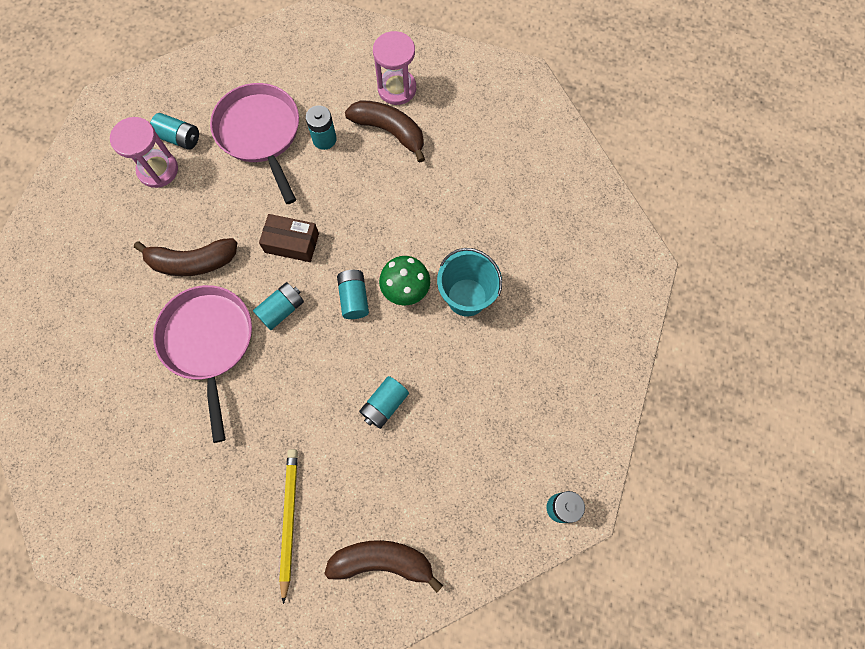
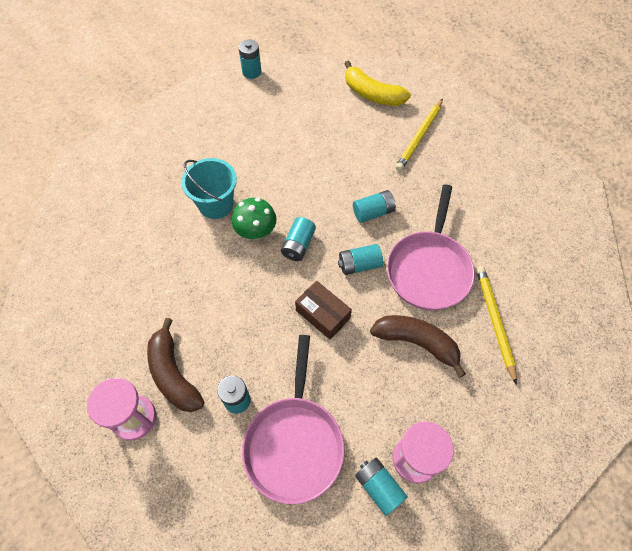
camera: 150 degrees left, 10 degrees down
(124, 320) = (494, 322): none -> yellow pencil
(382, 561) = (372, 94): brown banana -> yellow banana
(384, 405) = (320, 168): turquoise battery -> turquoise battery (373, 212)

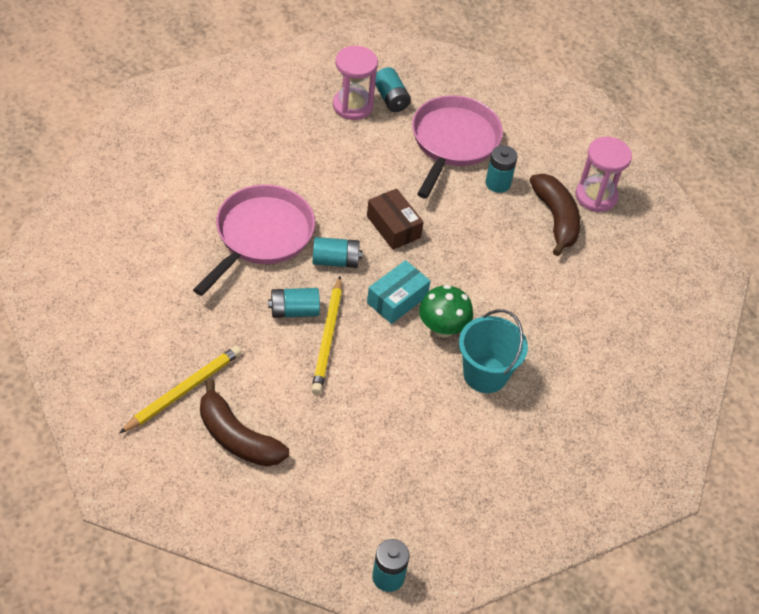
camera: 170 degrees left, 10 degrees down
(298, 245) = (397, 299): turquoise battery -> turquoise box
(372, 94) = (215, 478): yellow banana -> none
(416, 343) = (309, 179): brown banana -> brown banana (237, 437)
(494, 322) = (221, 174): yellow pencil -> yellow pencil (327, 338)

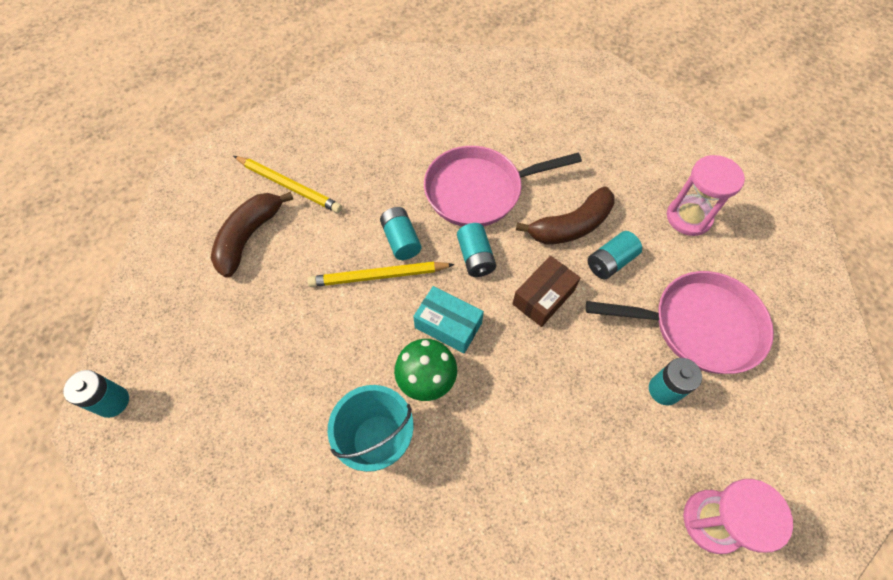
camera: 80 degrees right, 10 degrees up
(261, 236) = (479, 191): pink pan -> pink pan turned 150 degrees clockwise
(391, 99) = (722, 249): turquoise battery -> turquoise battery (610, 262)
(555, 218) = (645, 473): brown banana -> brown banana (571, 226)

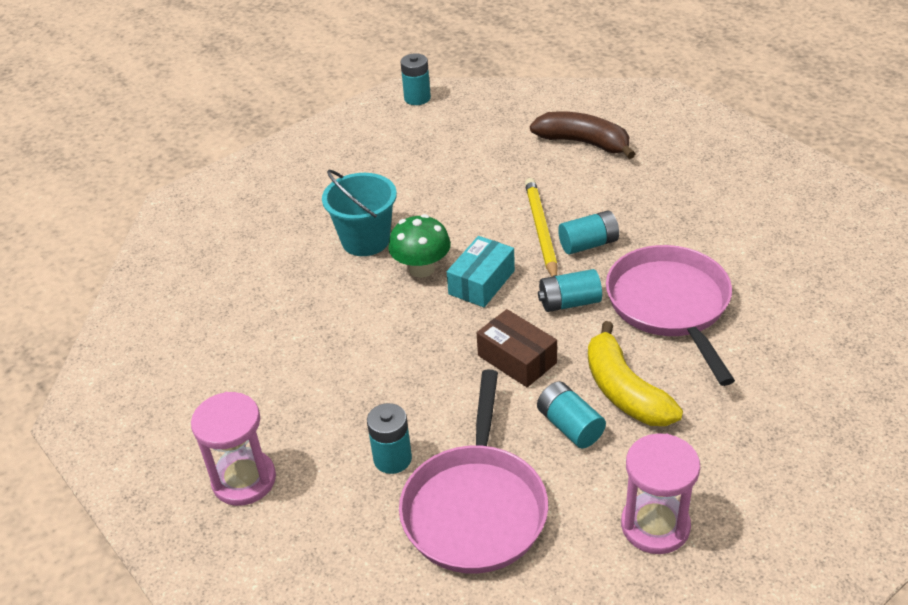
camera: 95 degrees right, 20 degrees down
(289, 186) = (653, 160): yellow pencil -> none
(571, 226) = (625, 391): brown banana -> yellow banana

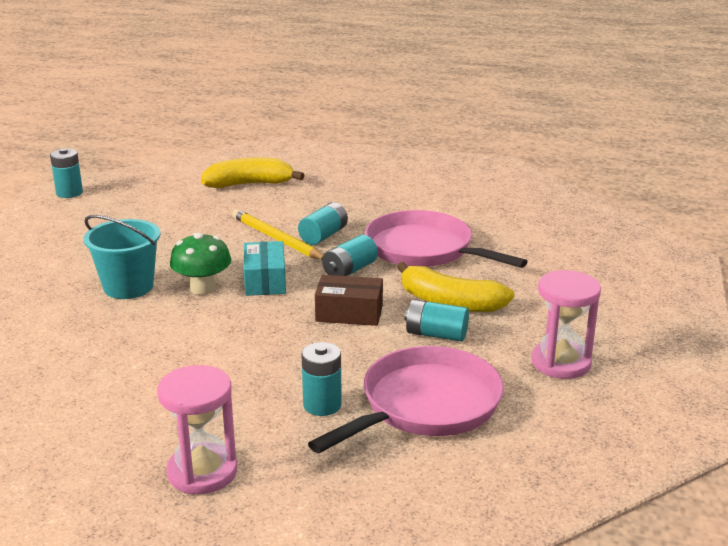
camera: 40 degrees left, 15 degrees down
(475, 508) = (425, 405): pink pan -> pink pan turned 105 degrees counterclockwise
(583, 143) = (249, 184): brown banana -> yellow banana

